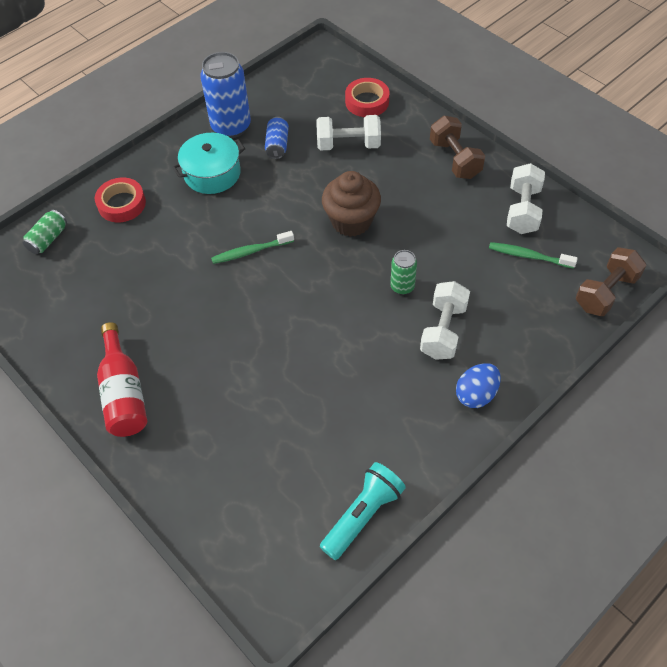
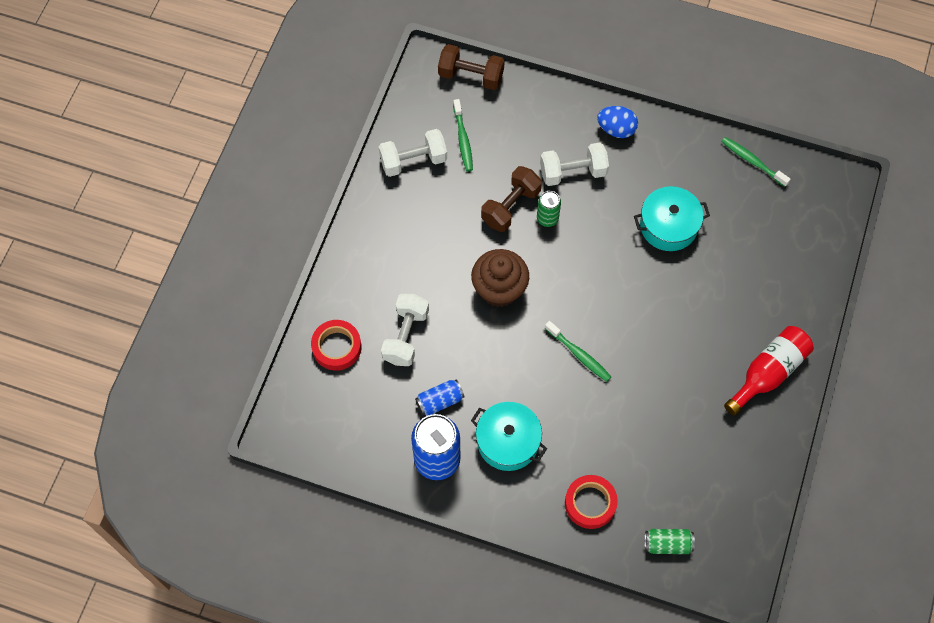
camera: 120 degrees left, 10 degrees up
(333, 386) = (668, 226): none -> turquoise pot
(348, 145) = (406, 336): white dumbbell -> white dumbbell turned 45 degrees clockwise
(363, 515) = (752, 161): turquoise flashlight -> green toothbrush
(455, 159) = (378, 236): brown dumbbell -> brown dumbbell (510, 206)

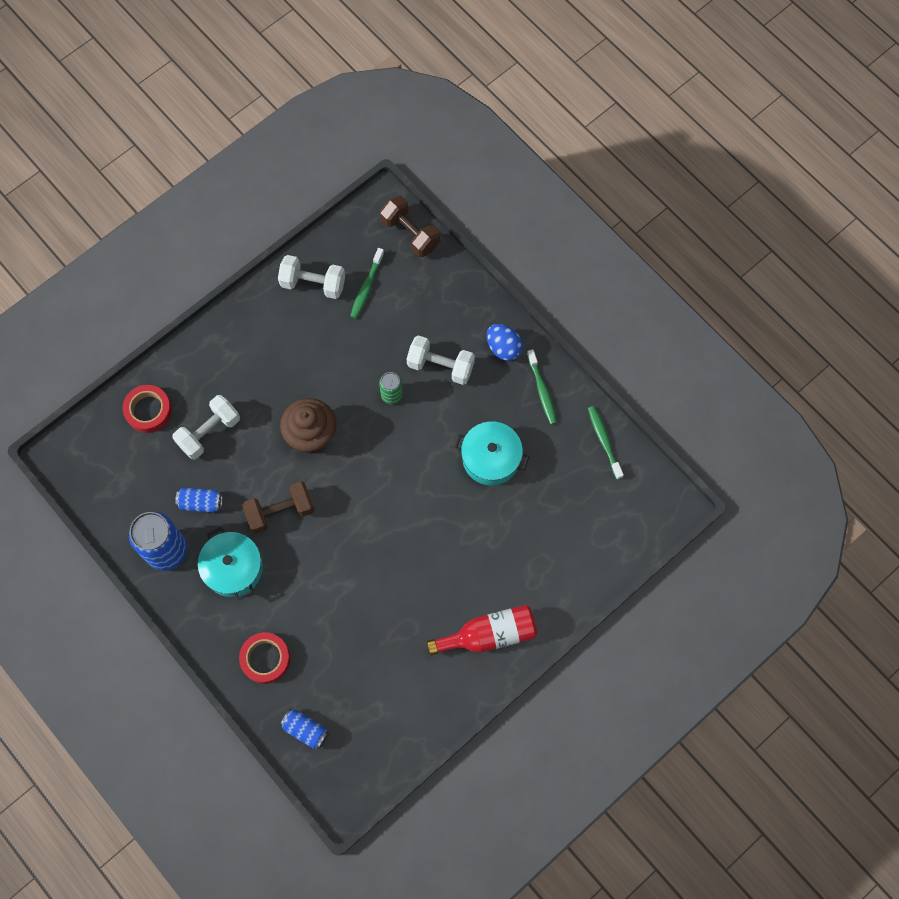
camera: 30 degrees right, 5 degrees up
(510, 206) = (368, 368): brown dumbbell -> brown dumbbell (280, 512)
(579, 355) = (340, 528): green toothbrush -> green toothbrush (542, 390)
(667, 544) = (305, 730): green can -> blue can

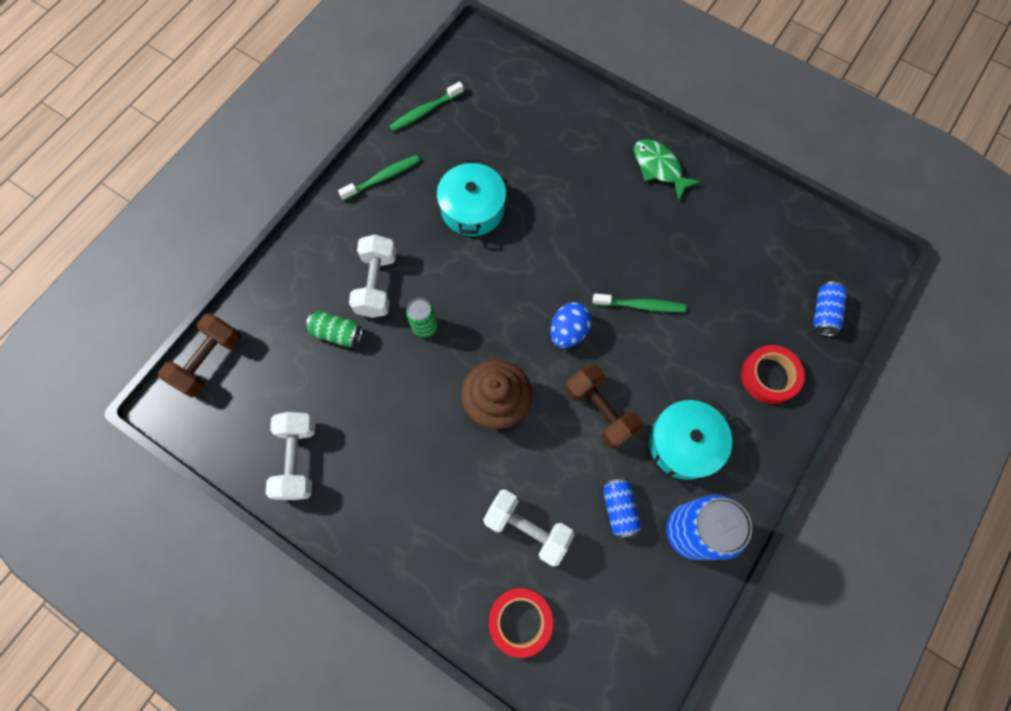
camera: 105 degrees left, 0 degrees up
(366, 287) = (291, 393): green toothbrush -> green toothbrush (641, 305)
(406, 328) = (337, 333): none -> green can
(489, 635) = (659, 168): red bottle -> green fish
(503, 348) = (340, 226): blue egg -> blue egg (568, 331)

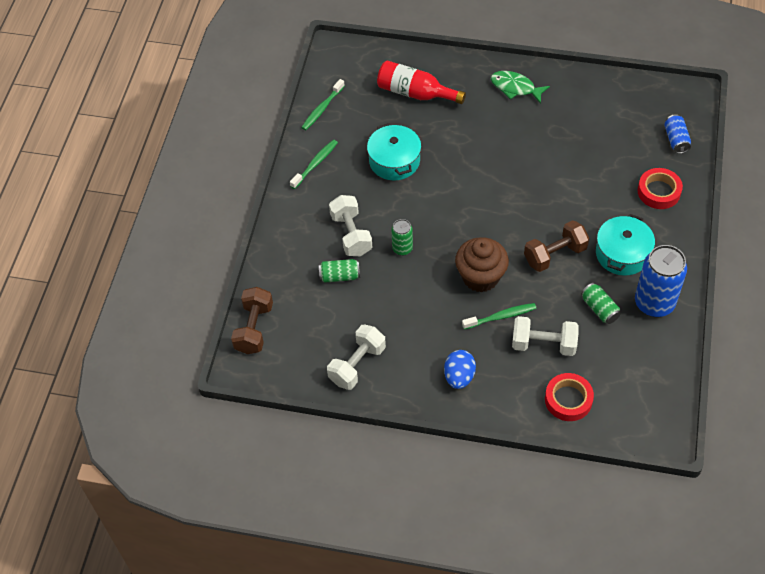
camera: 20 degrees left, 15 degrees down
(298, 459) = (357, 365): white dumbbell -> white dumbbell turned 60 degrees clockwise
(539, 131) = (415, 93): none -> red bottle
(568, 331) = (506, 214): blue egg -> blue egg (459, 377)
(600, 410) = (555, 255): brown dumbbell -> brown dumbbell turned 60 degrees counterclockwise
(619, 509) = (599, 309): blue can -> green can
(641, 305) = (549, 180): green toothbrush -> green toothbrush (501, 316)

